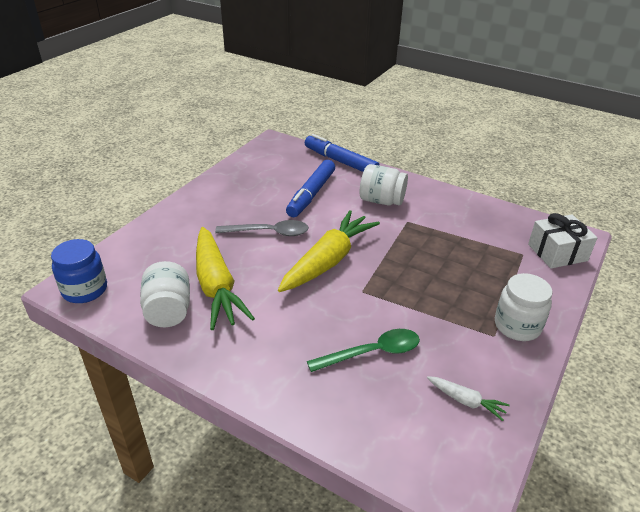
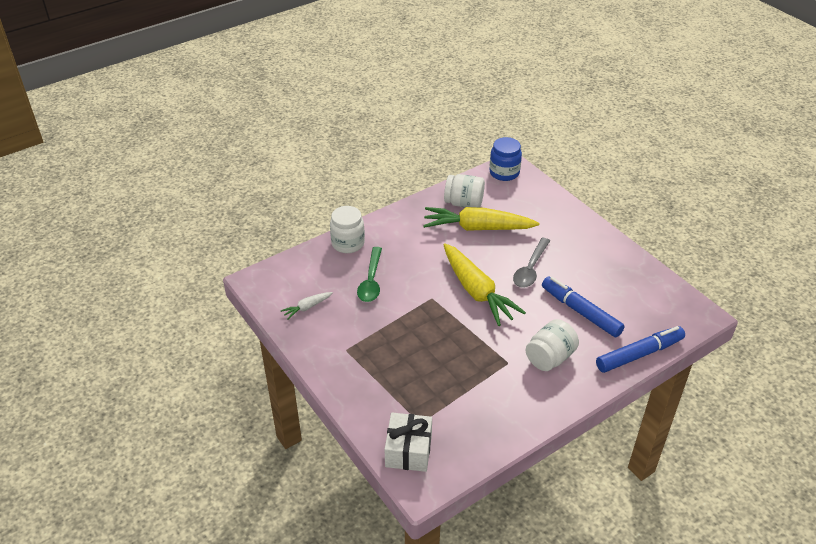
camera: 115 degrees right, 5 degrees up
(517, 326) = (346, 367): white jar -> white jar (348, 243)

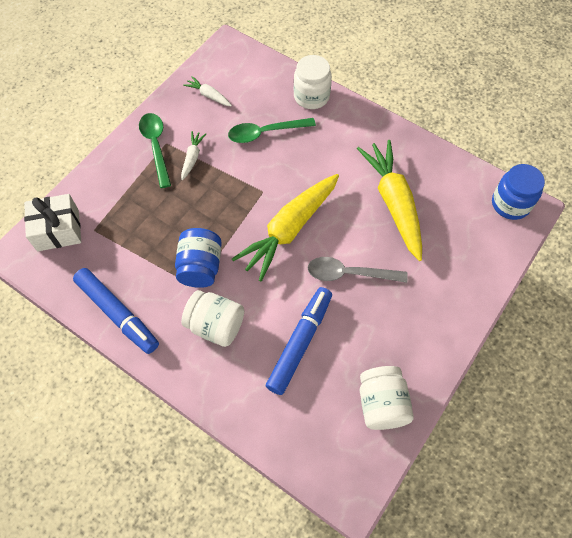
camera: 70 degrees right, 20 degrees up
(346, 357) = (156, 146): none -> green spoon
(373, 334) = (192, 158): none -> white carrot
(464, 203) = (429, 178): white jar -> white jar (381, 404)
(490, 354) = (200, 267): none -> blue jar
(639, 354) = (254, 422): blue marker -> blue marker (118, 313)

